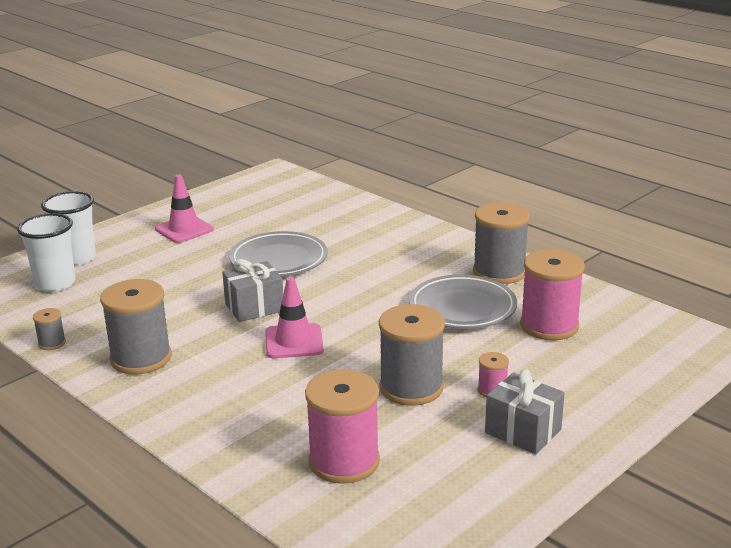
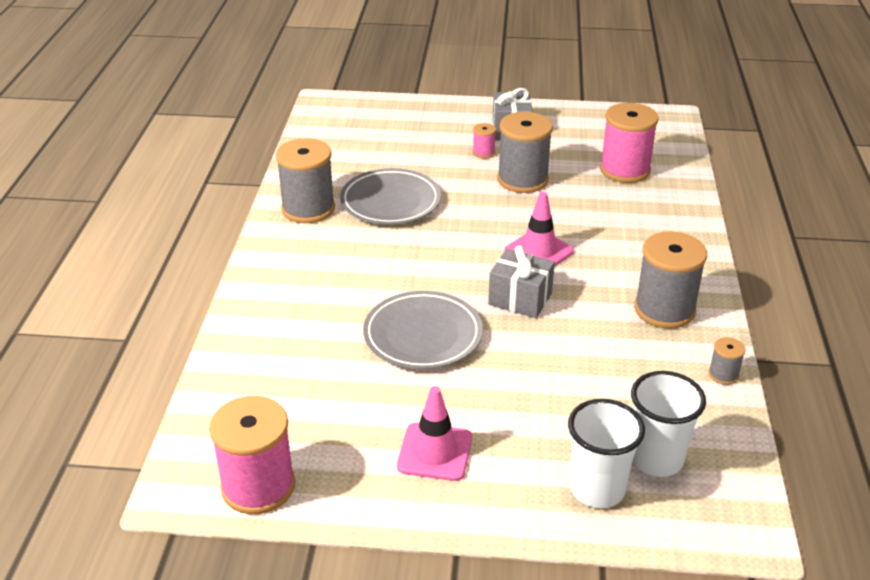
camera: 130 degrees left, 10 degrees up
(549, 326) = (373, 160): pink spool -> pink spool (258, 486)

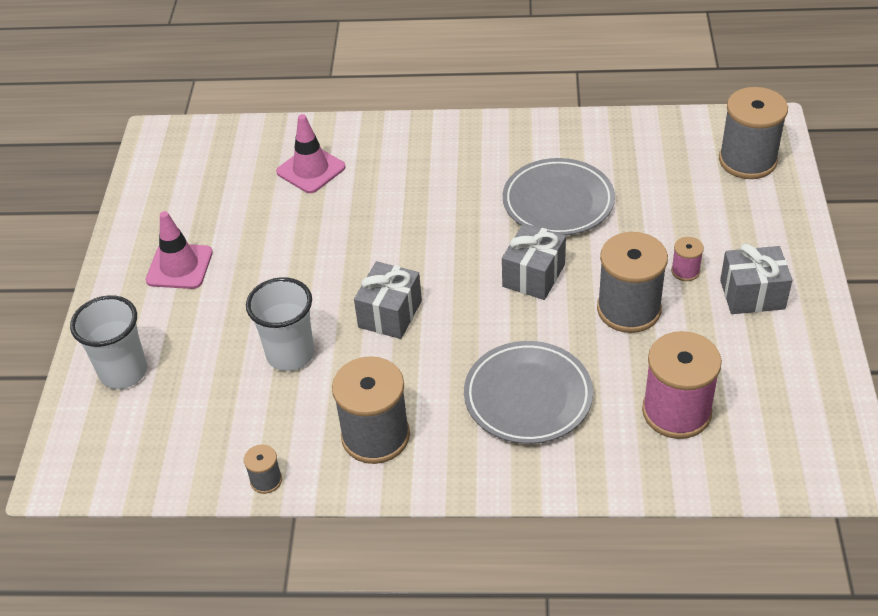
camera: 90 degrees right, 10 degrees up
(258, 486) = (156, 173): pink spool -> none
(308, 209) = (535, 145): grey spool -> grey spool (747, 160)
(423, 335) = (331, 246): grey plate -> grey plate (528, 397)
(480, 220) = (533, 275): none -> grey gift
(538, 251) = (477, 327): pink traffic cone -> pink traffic cone (311, 170)
(656, 459) = (153, 415): white cup -> white cup (290, 354)

